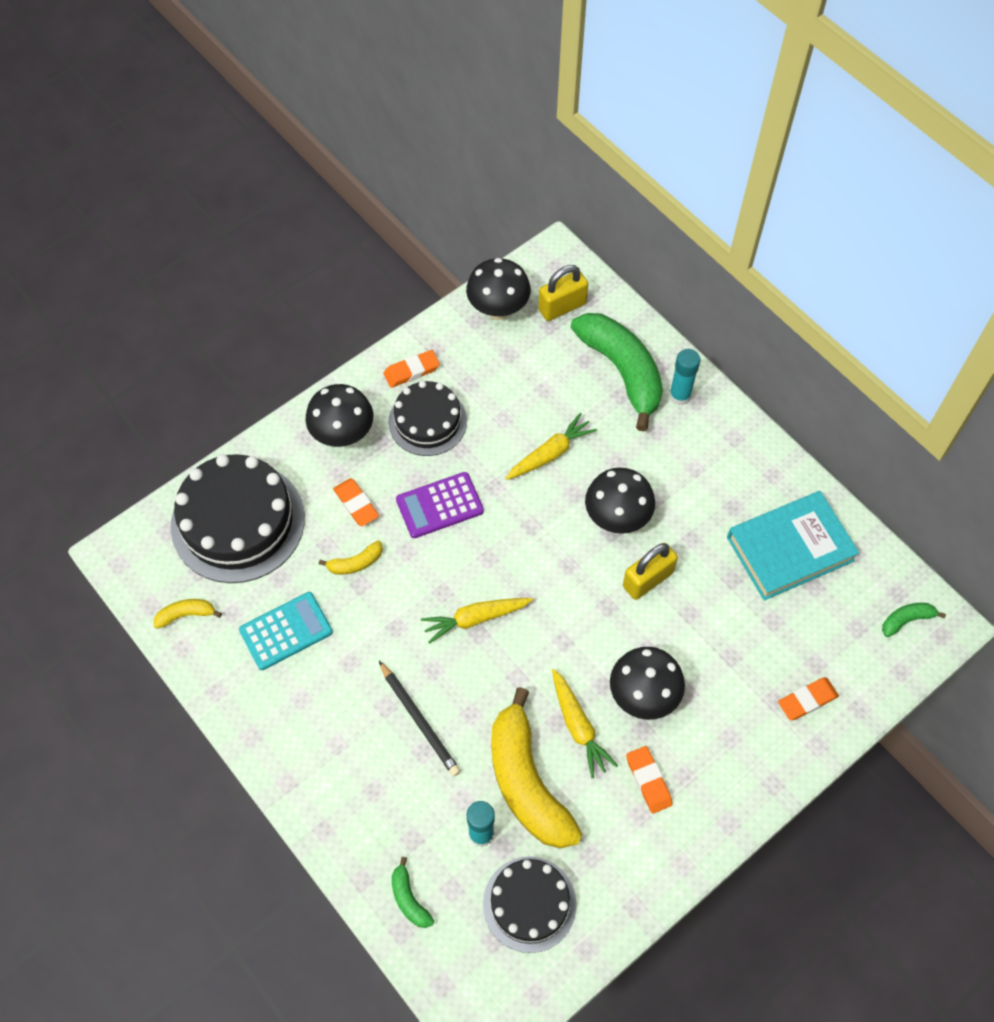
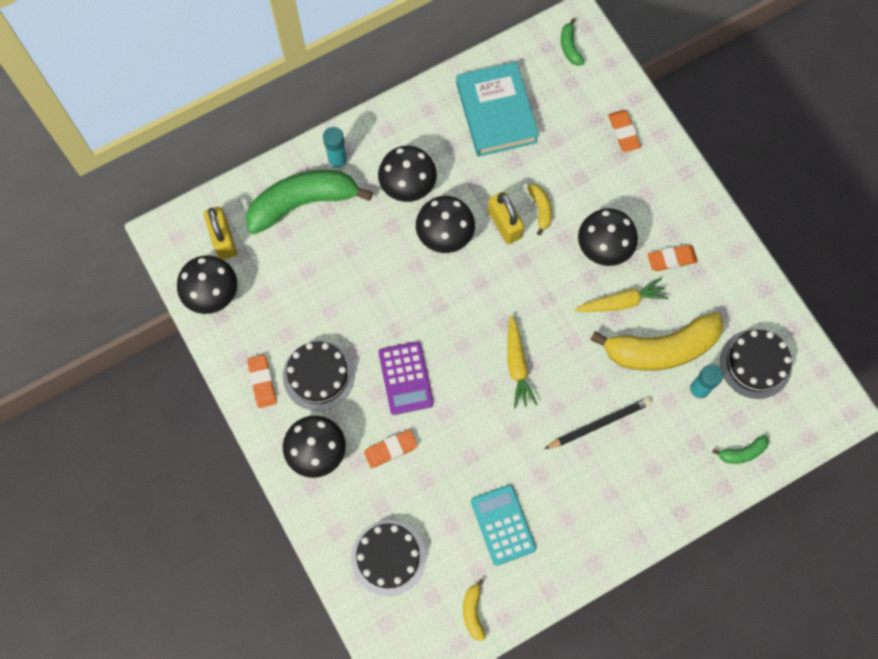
camera: 80 degrees left, 10 degrees up
(238, 522) = (388, 557): black cake -> black cake, size x0.61
(355, 563) = (448, 457): yellow banana -> yellow banana (540, 209)
(550, 453) = (373, 277): yellow carrot -> none
(668, 470) = (408, 187): none -> black mushroom

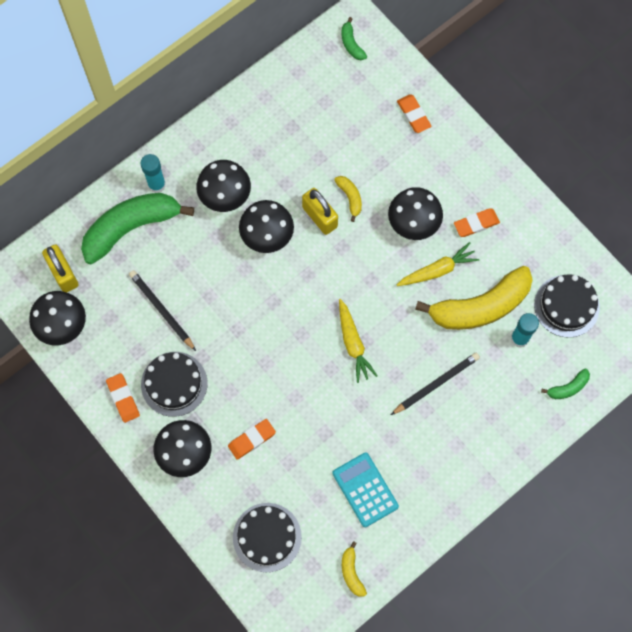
camera: 10 degrees left, 0 degrees up
(320, 295) = (162, 310): none -> black pencil
(406, 378) = (254, 372): purple calculator -> none
(496, 113) = (294, 115): turquoise book -> none

